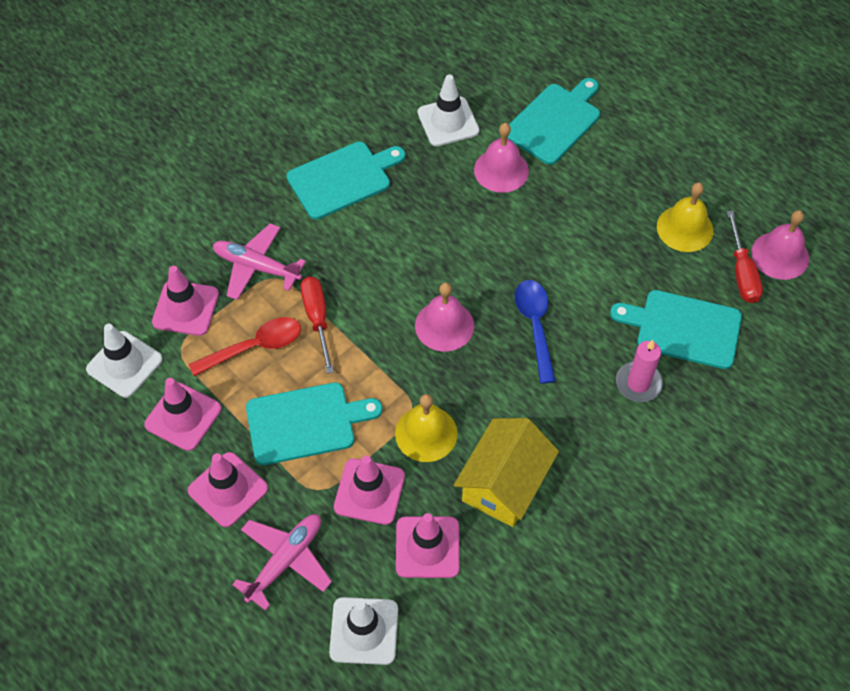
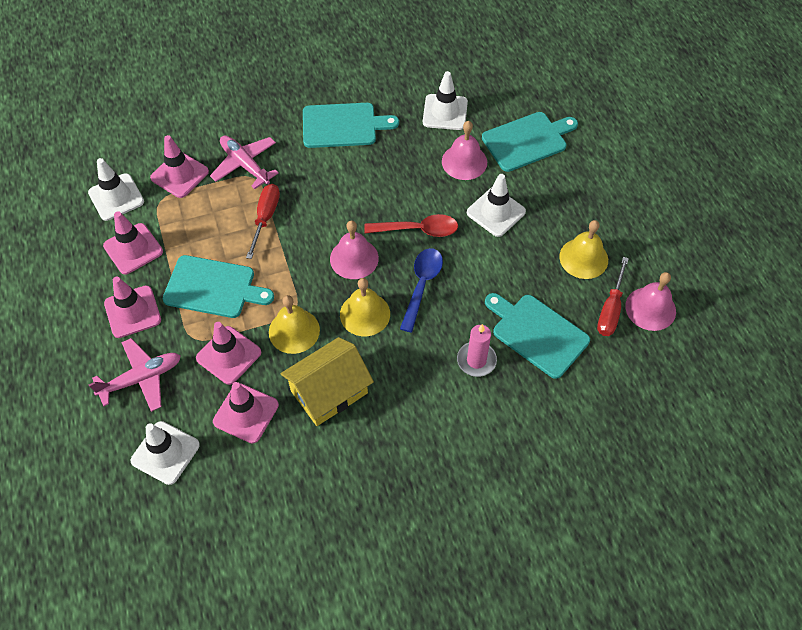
camera: 25 degrees right, 0 degrees up
(254, 347) = (210, 220): red spoon -> red spoon (418, 230)
(492, 382) = (365, 314): none -> yellow bell
(567, 214) = (496, 212): none -> white traffic cone

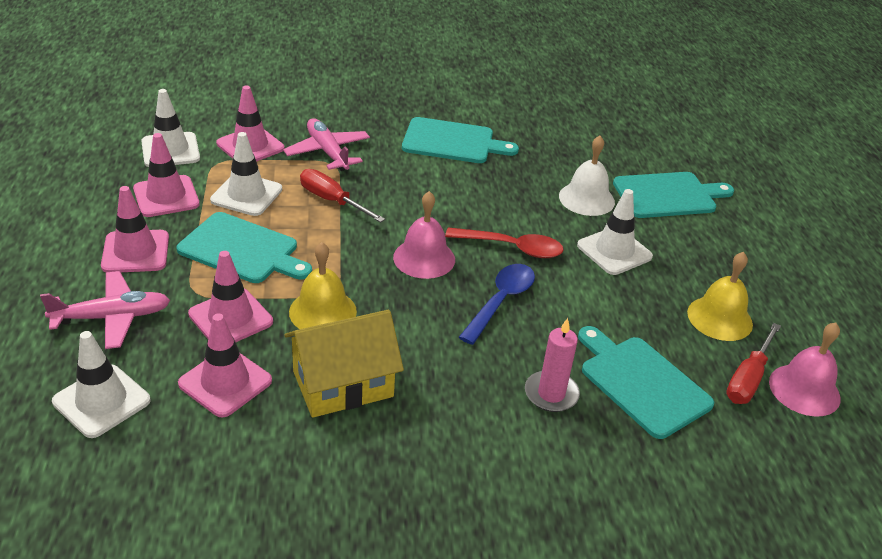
camera: 10 degrees right, 20 degrees down
(265, 218) = (332, 200): red screwdriver -> red screwdriver turned 75 degrees counterclockwise
(365, 314) = (418, 314): yellow bell -> none
(445, 112) = (575, 153): white traffic cone -> white traffic cone (246, 195)
(464, 162) = (586, 199): pink bell -> white bell

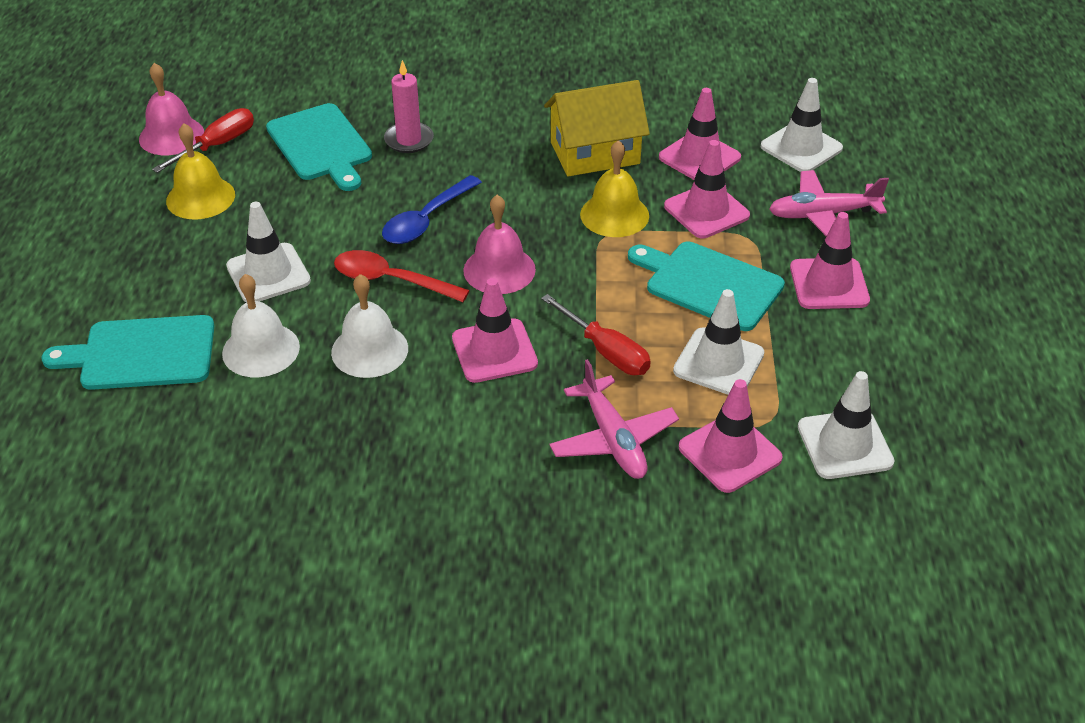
camera: 170 degrees left, 5 degrees up
(166, 196) = (822, 361): pink traffic cone -> pink traffic cone (494, 351)
(452, 142) = (417, 460): turquoise cutting board -> none
(508, 199) = (369, 350): none -> white bell

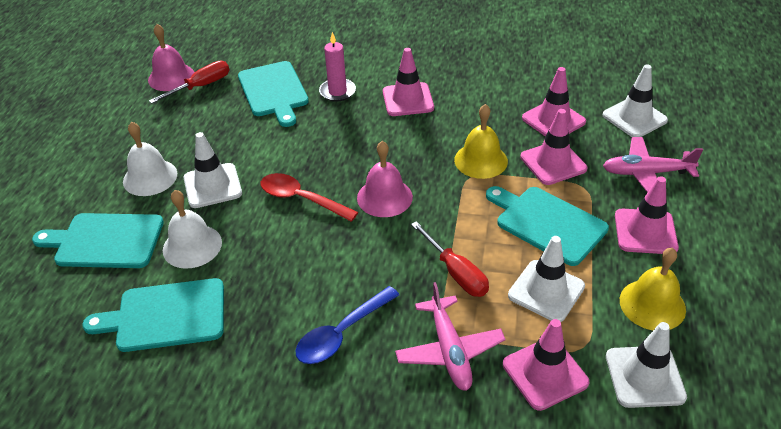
camera: 10 degrees right, 0 degrees up
(200, 197) = (179, 124): yellow bell -> yellow bell (652, 304)
(249, 435) = (165, 316): none -> turquoise cutting board
(369, 350) = (273, 254): white bell -> white bell (150, 177)
(426, 220) = (337, 153): blue spoon -> blue spoon (342, 333)
(494, 351) = (368, 264): pink traffic cone -> pink traffic cone (408, 100)
(595, 153) = (473, 111): yellow house -> none

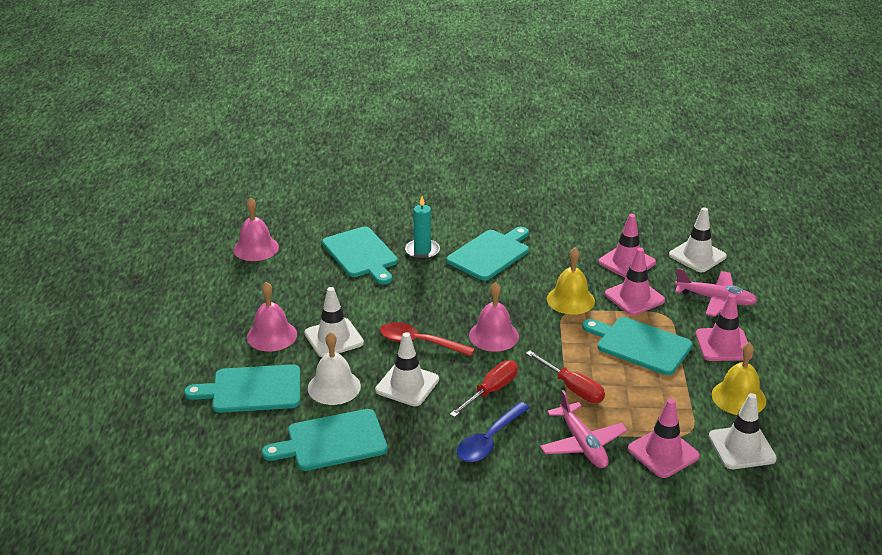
camera: 10 degrees left, 10 degrees down
(150, 177) = (272, 335): white bell -> pink bell
(201, 86) = (289, 254): red screwdriver -> red screwdriver (491, 391)
(337, 92) = (422, 251): pink candle -> turquoise candle
(408, 100) = (490, 254): pink traffic cone -> turquoise cutting board
(546, 291) = (651, 395): white traffic cone -> white traffic cone (407, 385)
(646, 173) = (715, 300): pink plane -> pink plane turned 150 degrees counterclockwise

